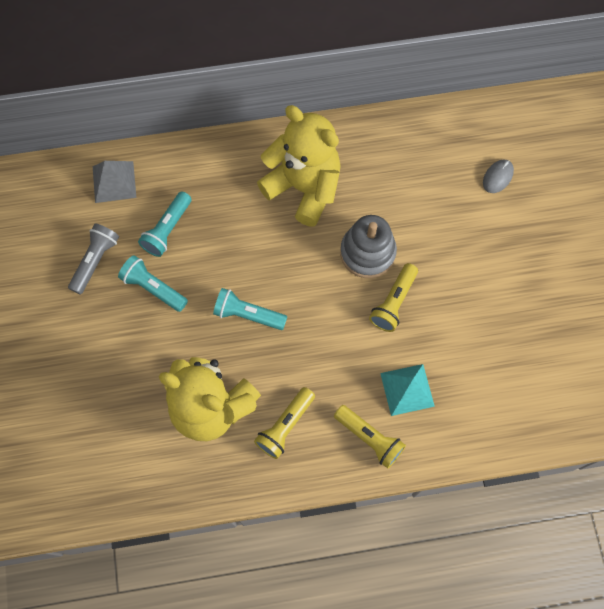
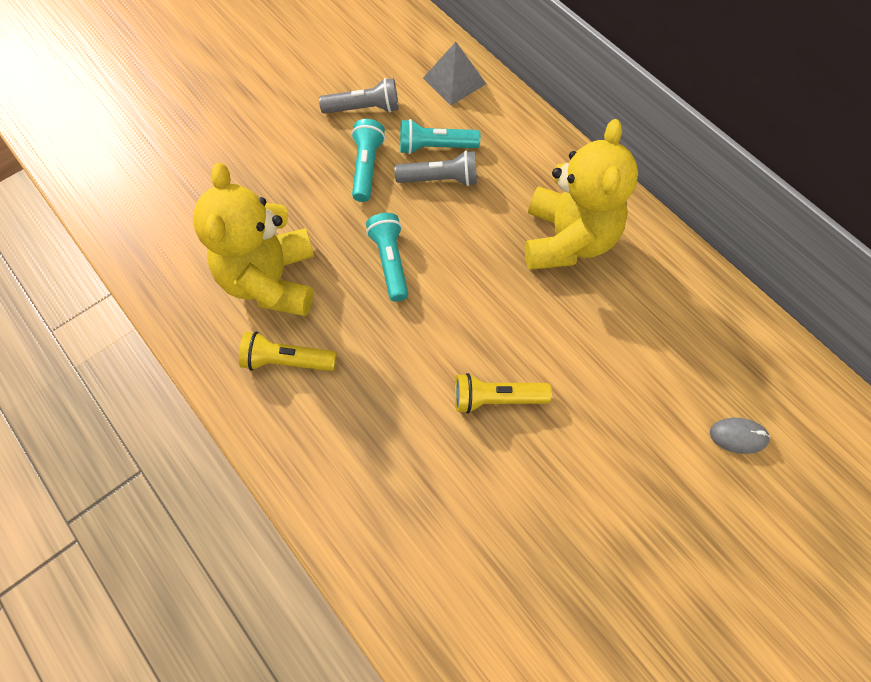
camera: 60 degrees right, 5 degrees down
(199, 242) = (440, 179): none -> grey flashlight
(367, 253) = (537, 340): grey stacking toy -> none
(369, 438) = (318, 455): yellow flashlight -> none
(407, 389) = (400, 467): turquoise pyramid -> none

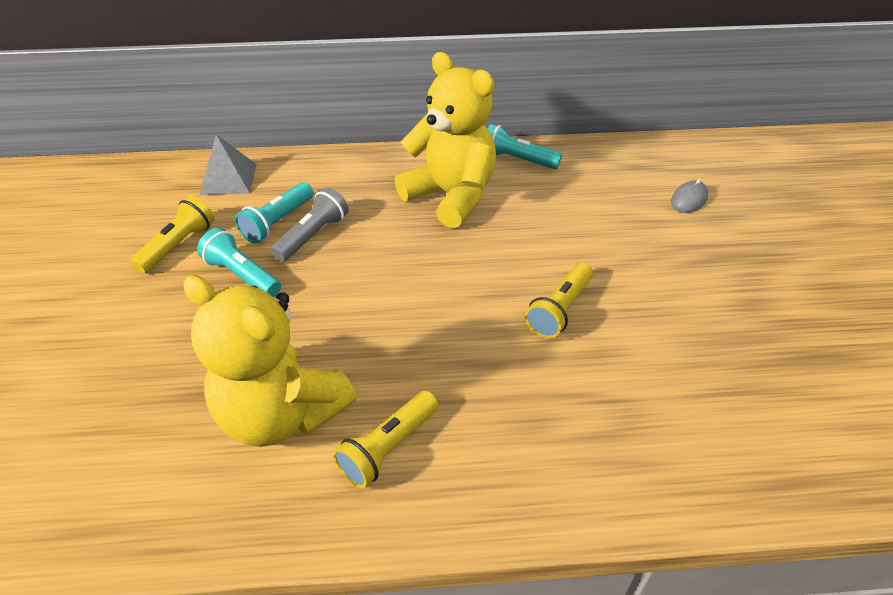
camera: 55 degrees left, 20 degrees down
(364, 109) = (179, 245): grey flashlight -> yellow flashlight
(390, 262) = (359, 310): turquoise flashlight -> turquoise flashlight (517, 160)

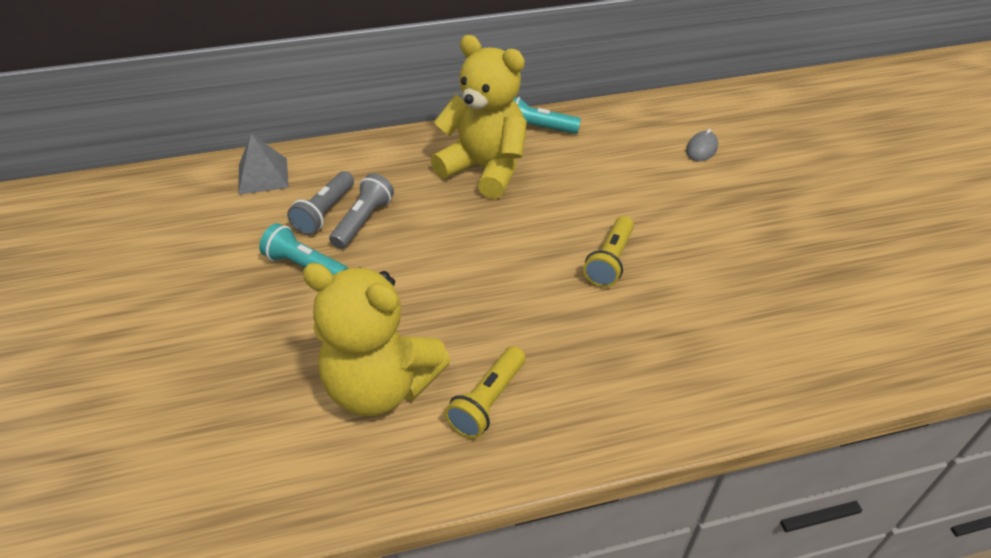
camera: 10 degrees left, 0 degrees up
(179, 245) = (233, 246): yellow flashlight -> none
(277, 222) = (325, 212): turquoise flashlight -> grey flashlight

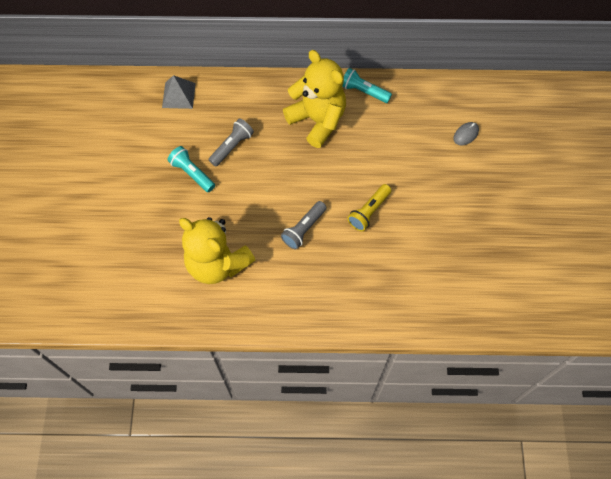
camera: 15 degrees right, 20 degrees up
(325, 212) = (210, 134): grey flashlight -> grey flashlight (303, 229)
(487, 401) = (269, 286): yellow flashlight -> none

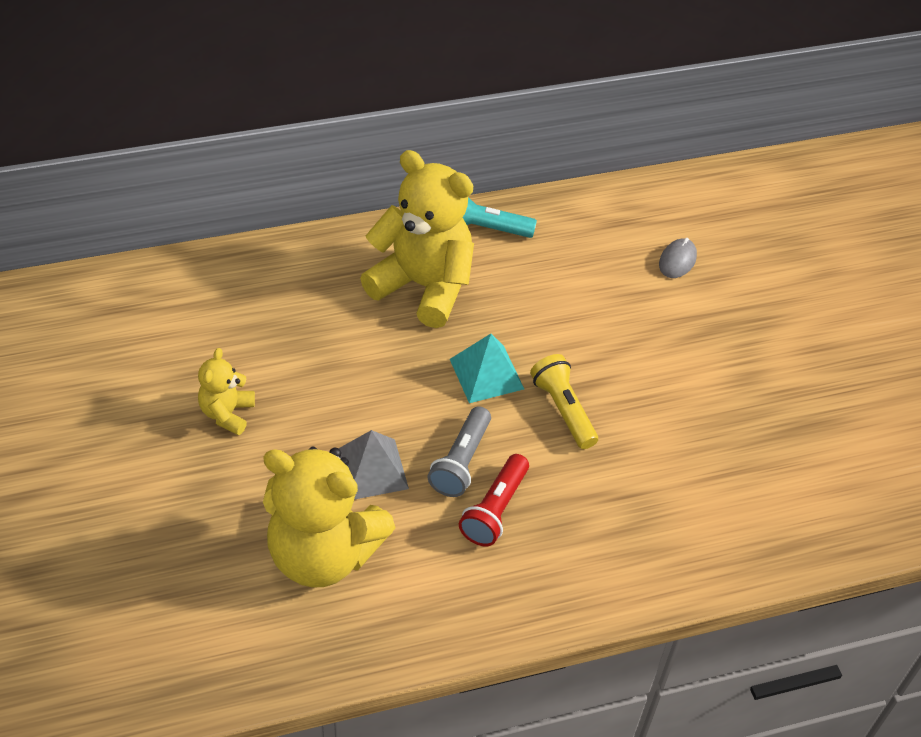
camera: 20 degrees left, 15 degrees down
(178, 95) = (161, 293): grey pyramid -> grey pyramid (371, 469)
(192, 173) = (227, 413): turquoise flashlight -> yellow teddy bear
(232, 146) = (286, 356): grey flashlight -> none
(312, 260) = (494, 510): none -> red flashlight
(334, 181) = (486, 374): none -> turquoise pyramid
(369, 211) = (563, 409): yellow flashlight -> yellow flashlight turned 135 degrees clockwise

